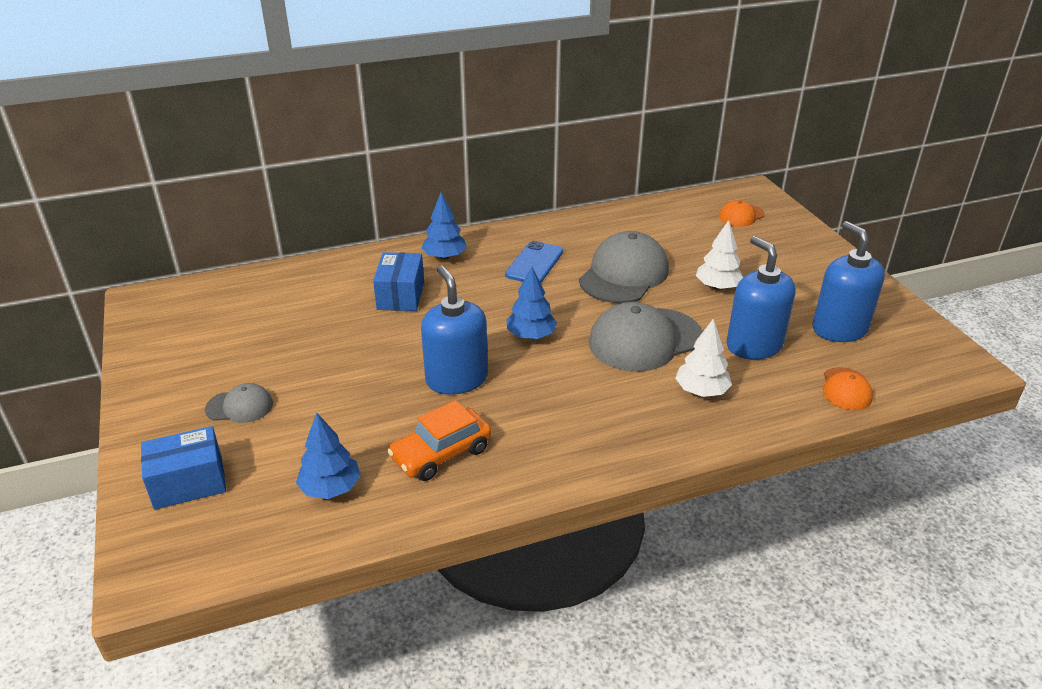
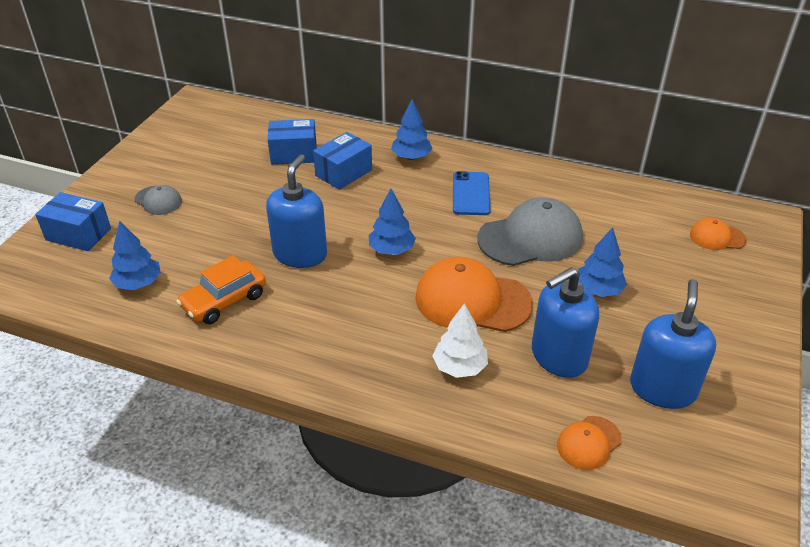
camera: 40 degrees right, 5 degrees up
(328, 301) = (294, 154): none -> blue box
(441, 453) = (224, 301): orange car -> orange car turned 45 degrees counterclockwise
(534, 263) = (471, 194): blue phone -> blue phone turned 60 degrees counterclockwise
(644, 340) = (472, 300): grey cap -> orange cap
(717, 287) = (598, 290): white tree -> blue tree
(754, 345) = (558, 356): blue soap dispenser -> blue soap dispenser turned 135 degrees counterclockwise

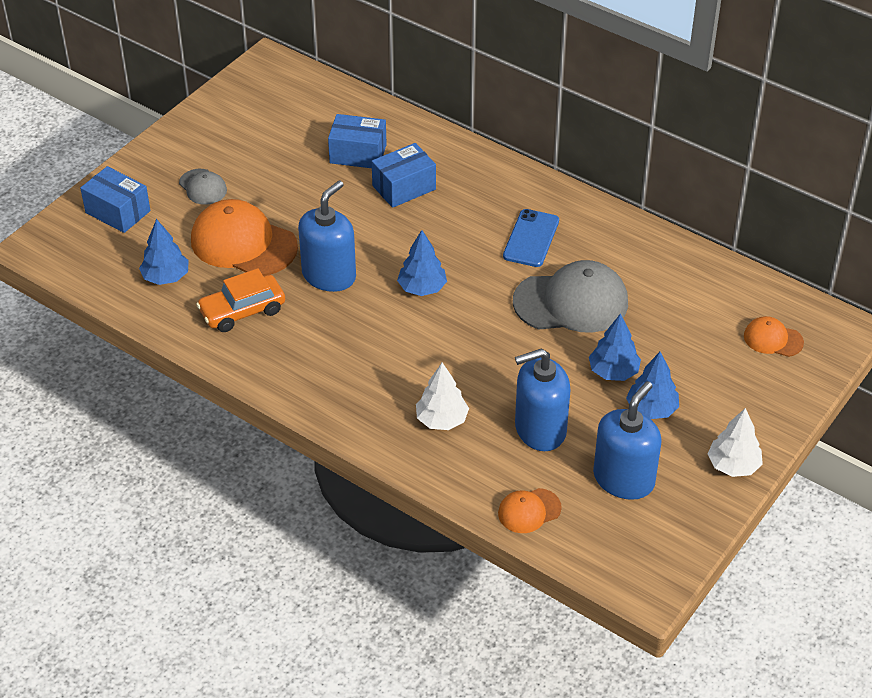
camera: 15 degrees right, 5 degrees up
(411, 157) = (485, 181): blue tree -> blue tree (651, 409)
(472, 300) = (481, 357): orange cap -> orange cap (243, 243)
(754, 353) = (733, 465): none -> white tree

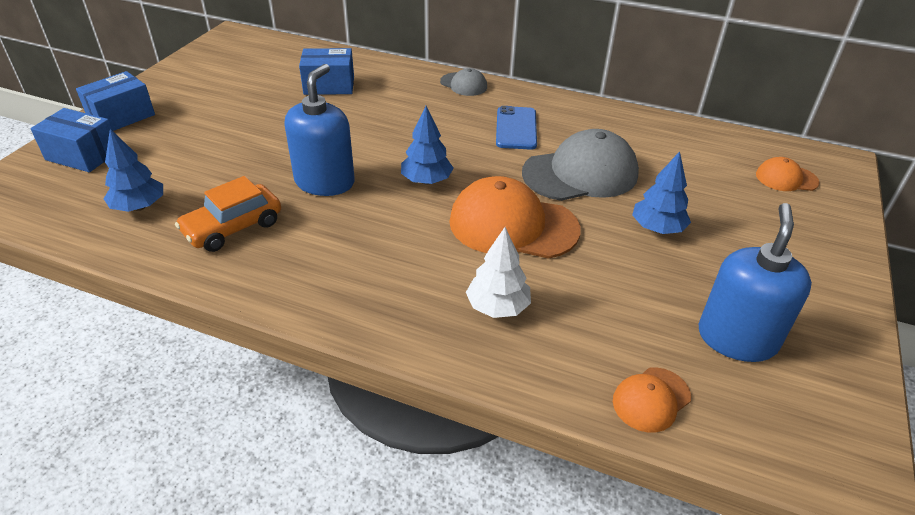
camera: 15 degrees left, 5 degrees down
(203, 187) = (177, 125): grey cap -> grey cap (463, 84)
(243, 243) = (226, 166): orange cap -> orange cap (513, 225)
(404, 187) = (380, 104): blue box -> blue box (121, 117)
(540, 429) = (613, 299): blue soap dispenser -> none
(651, 409) = (718, 258): blue tree -> none
(733, 465) = (840, 302): white tree -> none

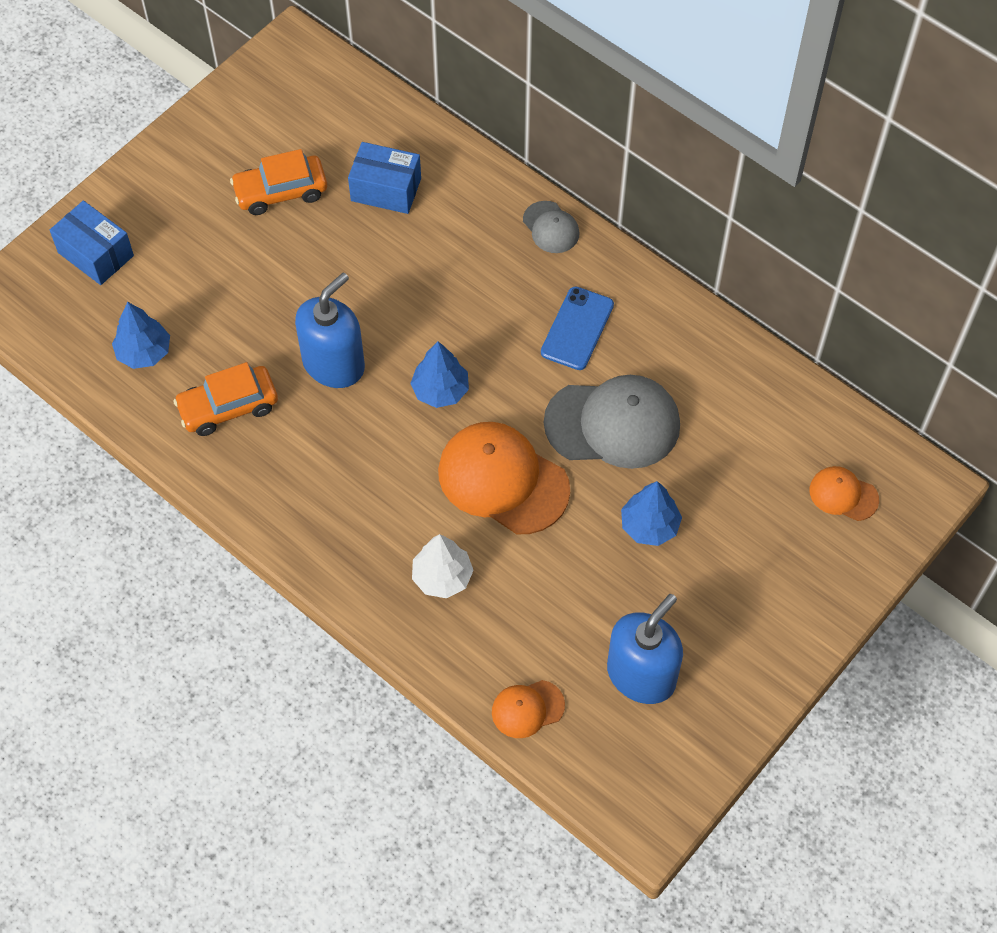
camera: 20 degrees right, 20 degrees up
(121, 117) = (140, 194): blue box -> none
(244, 98) = (281, 192): none -> orange car

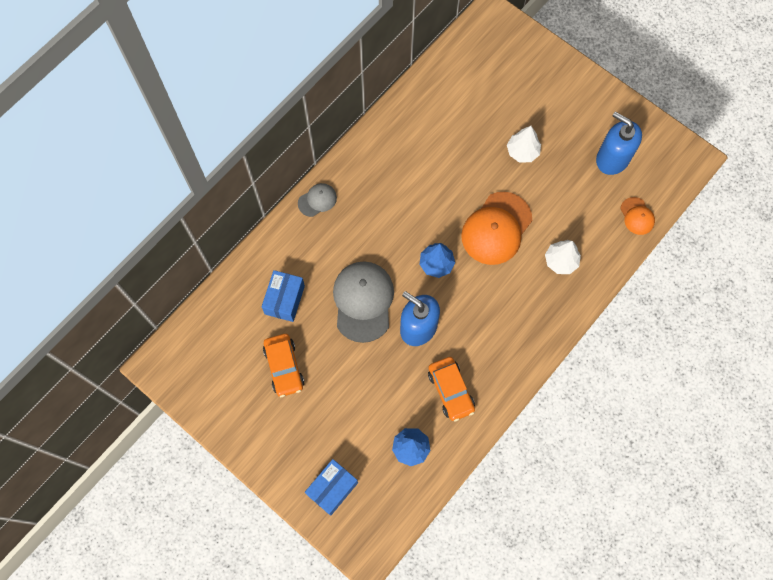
camera: 90 degrees left, 10 degrees up
(577, 328) = (392, 186): blue phone -> none
(613, 424) = (457, 168): grey cap -> grey cap (363, 301)
(649, 526) = (522, 151): blue tree -> white tree
(843, 495) = (498, 55): orange cap -> none

